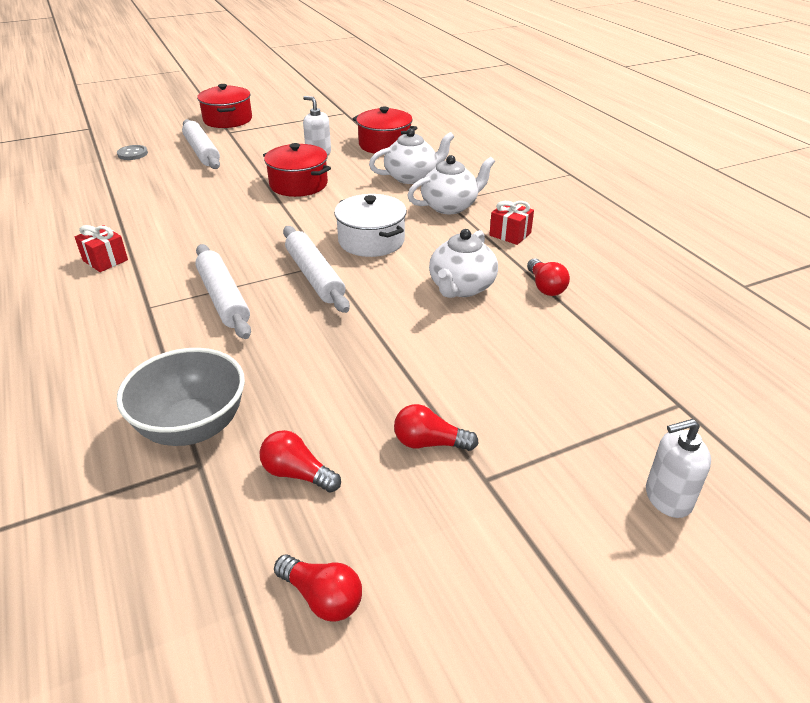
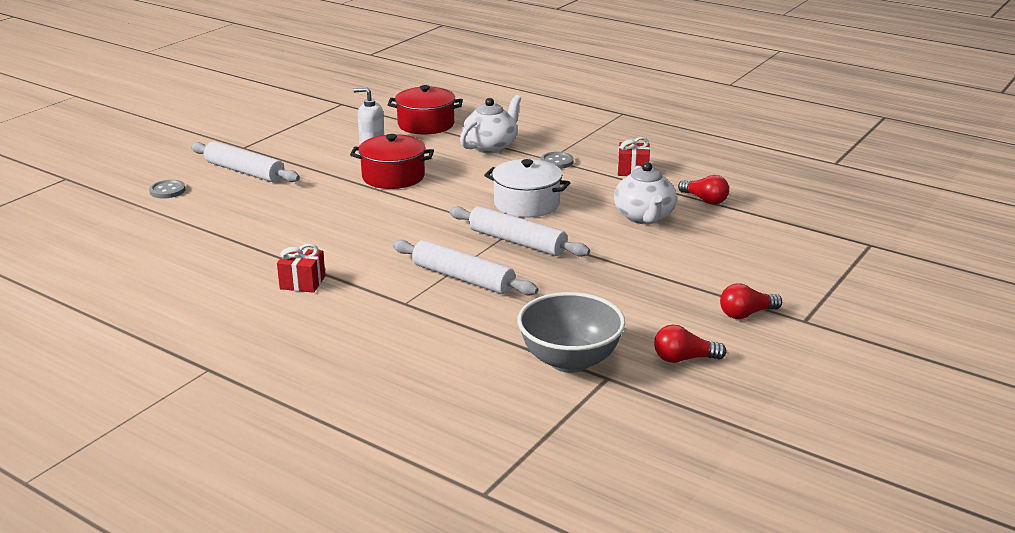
camera: 30 degrees left, 10 degrees down
(228, 120) = (222, 136): red pot -> none
(322, 597) = (785, 407): red light bulb -> none
(450, 206) = (557, 162): white teapot -> grey button
(667, 498) = (916, 294): white soap dispenser -> none

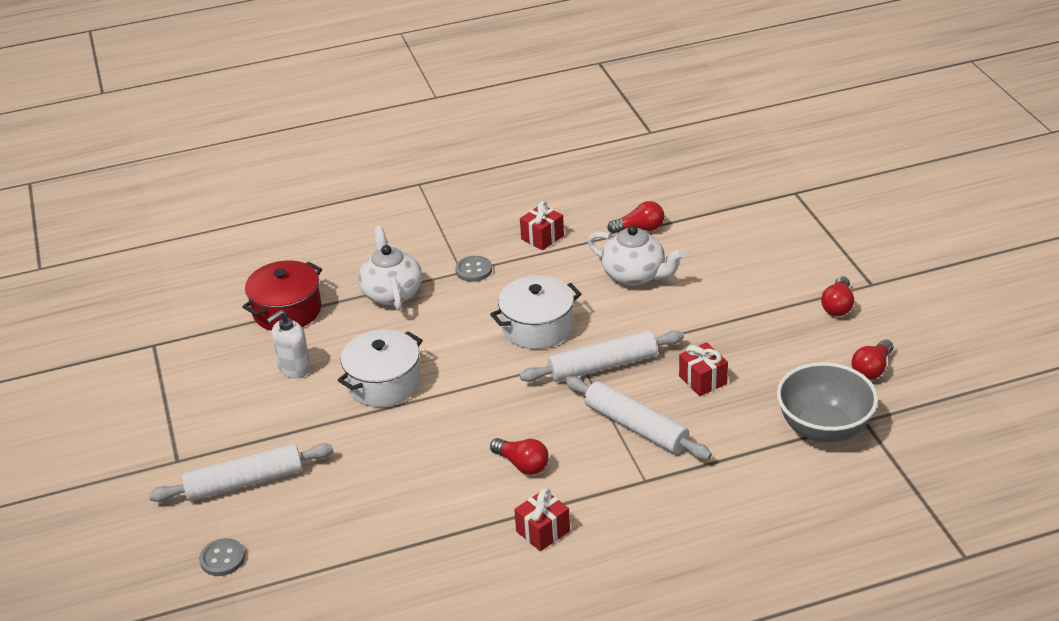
camera: 50 degrees left, 10 degrees up
(366, 251) = (522, 464): none -> red light bulb
(393, 177) = (384, 383): red pot -> white pot
(463, 278) = (636, 427): white rolling pin -> white rolling pin turned 60 degrees clockwise
(556, 286) = (703, 380): none -> red gift

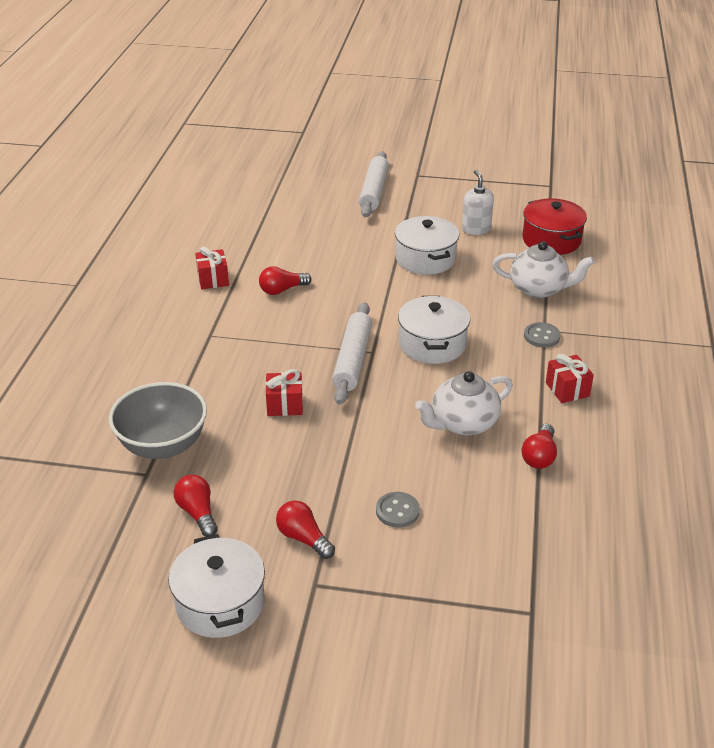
camera: 115 degrees right, 0 degrees up
(222, 559) = (315, 174): grey button -> grey button (397, 511)
(636, 427) = (267, 351): white rolling pin -> none
(935, 318) = (220, 603): none -> white pot

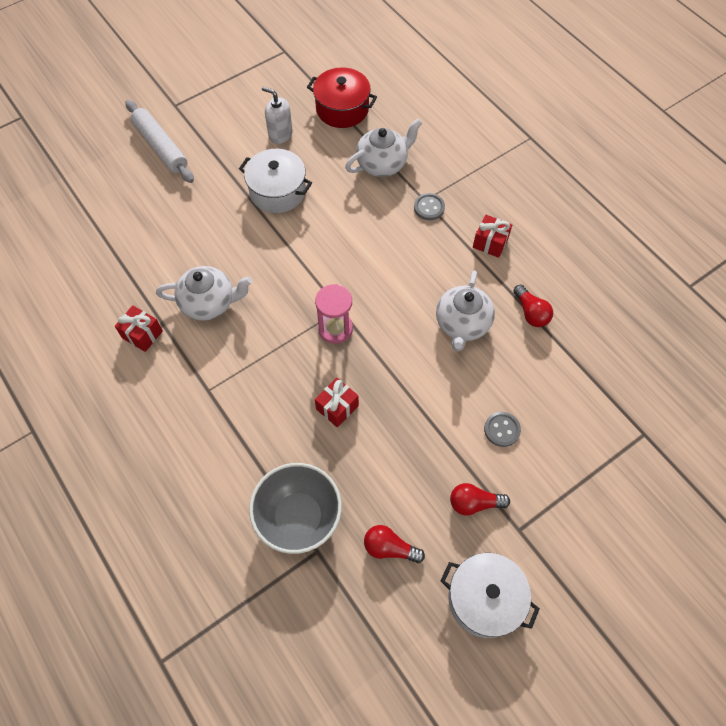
camera: 45 degrees left, 25 degrees up
(282, 290) = (209, 303): red light bulb -> white teapot
(352, 360) = (335, 328): white rolling pin -> pink hourglass
(432, 344) = (370, 270): white pot -> none

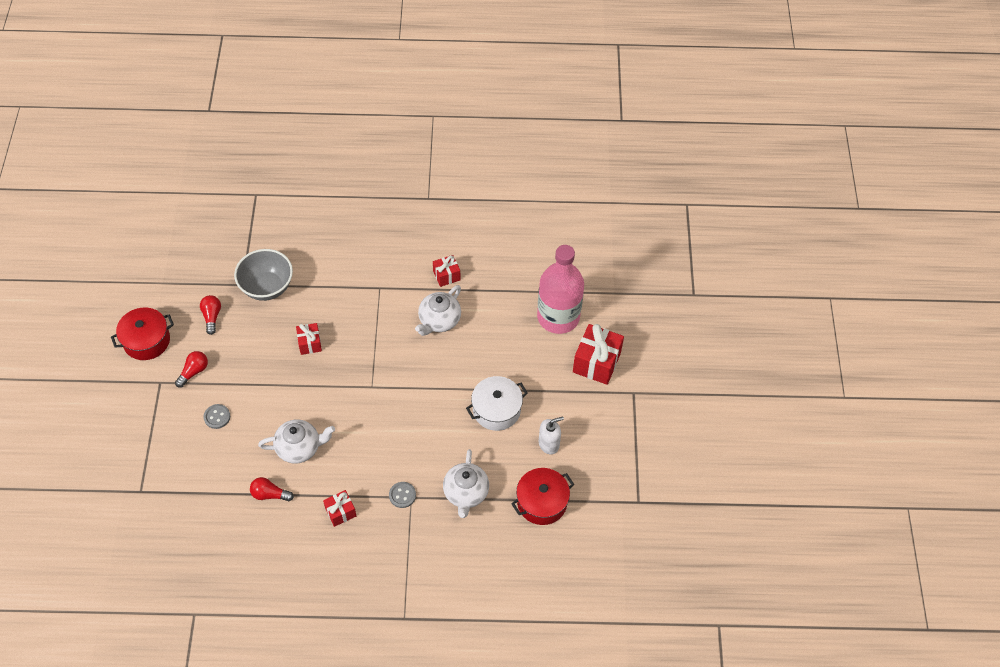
camera: 125 degrees right, 5 degrees down
(127, 204) = (558, 317): none -> pink bottle
(161, 147) = (596, 362): white rolling pin -> red gift
(335, 328) = (360, 375): pink hourglass -> none
(389, 548) = (212, 316): red light bulb -> red light bulb turned 60 degrees counterclockwise
(462, 324) = (299, 448): white teapot -> white teapot turned 120 degrees clockwise
(484, 599) = (146, 341): white pot -> red pot

